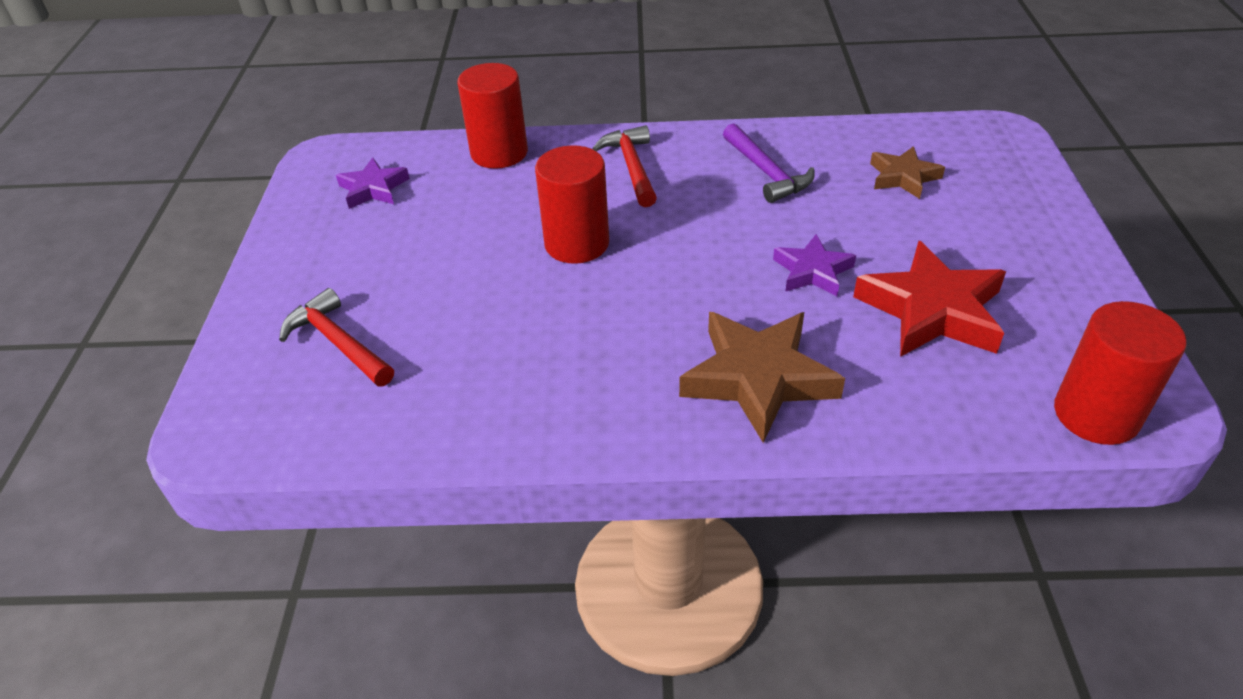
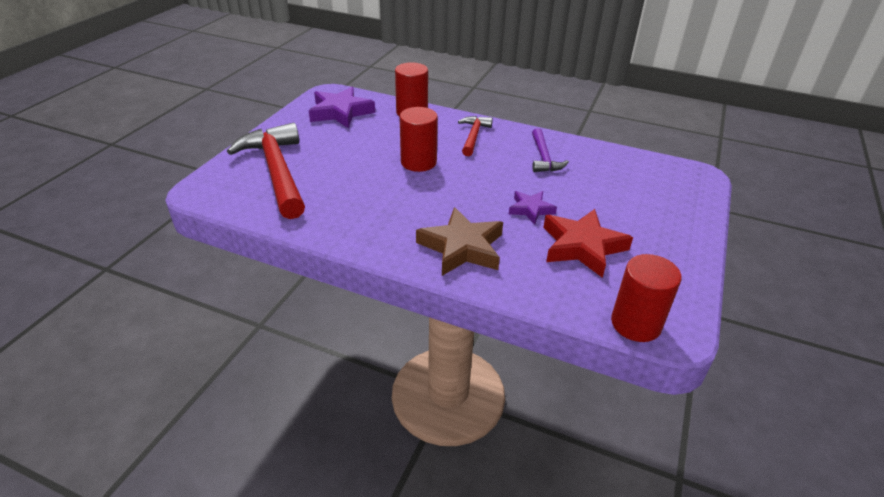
camera: 20 degrees right, 5 degrees down
(338, 343) = (277, 171): red hammer -> red hammer, size x1.94
(373, 189) = (340, 112): purple star -> purple star, size x1.74
(903, 177) = (620, 180): brown star -> none

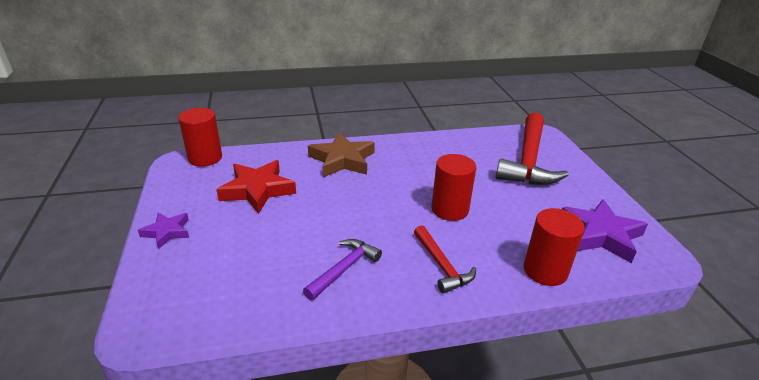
camera: 145 degrees right, 5 degrees down
(277, 171) = (528, 160): red hammer -> red hammer turned 75 degrees clockwise
(530, 209) = (316, 204): purple star -> purple star (167, 232)
(543, 157) = (344, 269): purple hammer -> purple hammer turned 75 degrees clockwise

